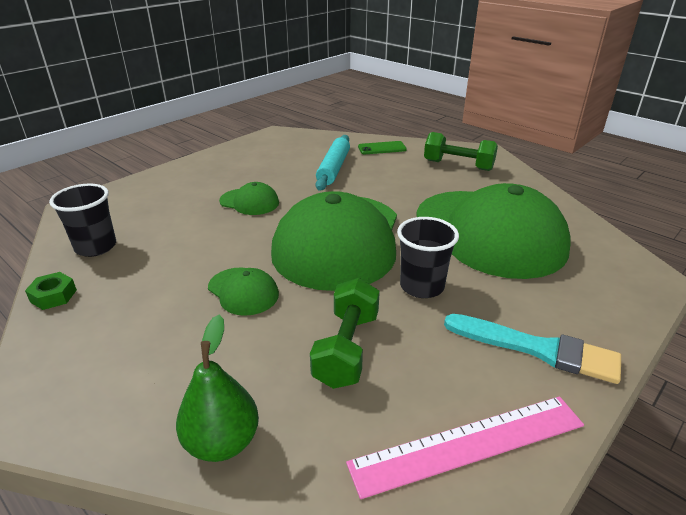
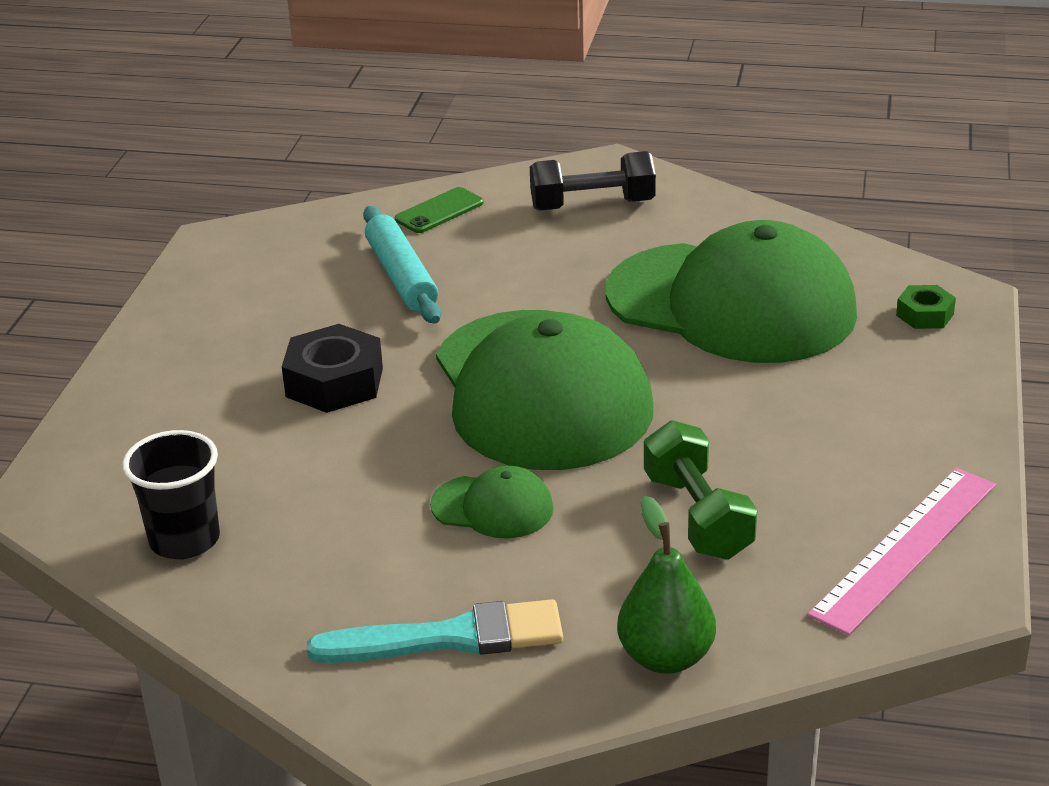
camera: 30 degrees left, 0 degrees up
(53, 296) = (229, 622): green nut -> green nut (925, 315)
(249, 202) = (334, 382): green cap -> black nut
(422, 286) = (713, 410): black cup -> none
(458, 165) = (592, 205): green dumbbell -> black dumbbell
(537, 349) = (900, 430): turquoise brush -> turquoise brush (450, 638)

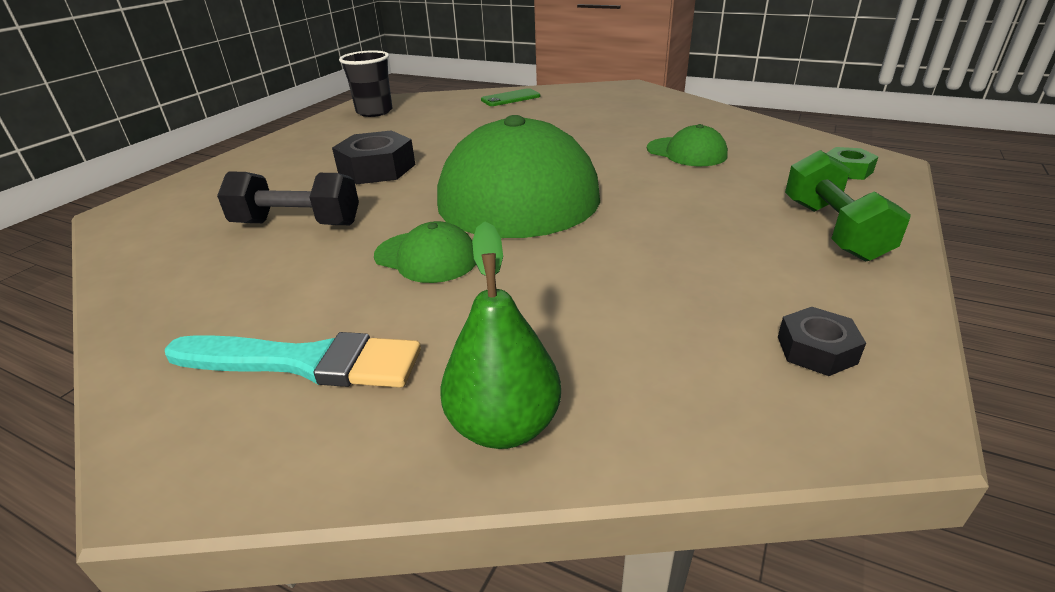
camera: 15 degrees right, 0 degrees up
(184, 540) = (180, 249): black cup -> black cup (374, 112)
(402, 276) = (465, 123): turquoise rolling pin -> none
(592, 205) = (608, 101): black dumbbell -> black dumbbell (297, 224)
(697, 516) = (602, 288): green dumbbell -> green dumbbell (833, 230)
(731, 304) = (686, 152): green cap -> green cap, size x0.42
(905, 548) = (816, 350): pink ruler -> black nut

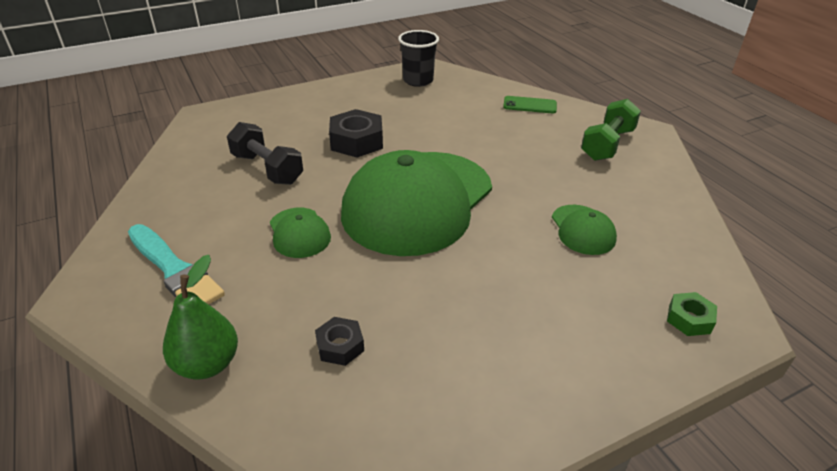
camera: 35 degrees right, 5 degrees up
(816, 350) = (411, 435): black nut -> black nut (340, 346)
(833, 230) = (575, 364): green dumbbell -> green dumbbell (607, 144)

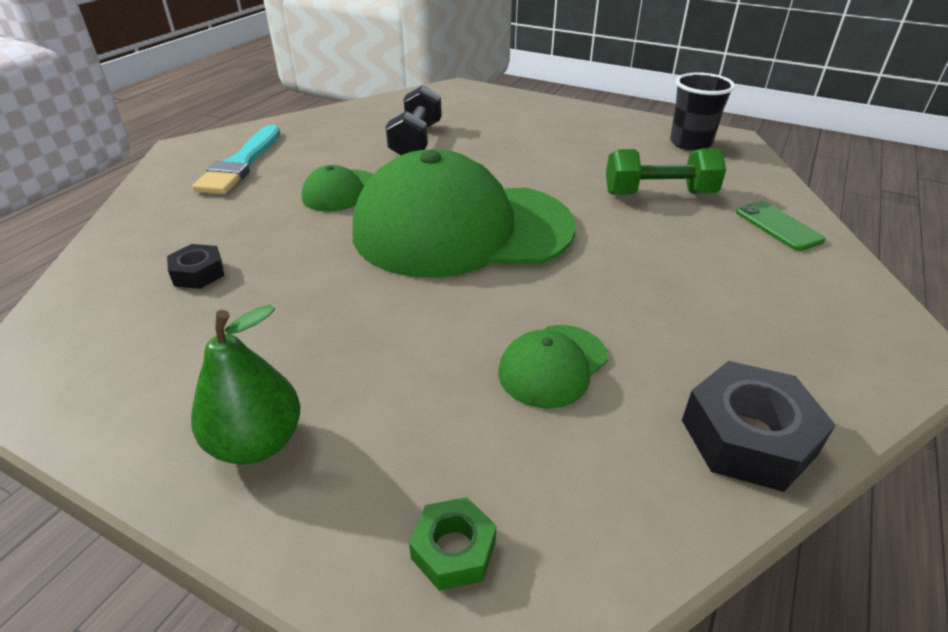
camera: 55 degrees right, 0 degrees up
(207, 364) = (139, 223): green pear -> green pear (257, 442)
(357, 141) = (520, 159): black nut -> black nut (748, 437)
(607, 144) = (798, 321): green dumbbell -> green dumbbell (659, 194)

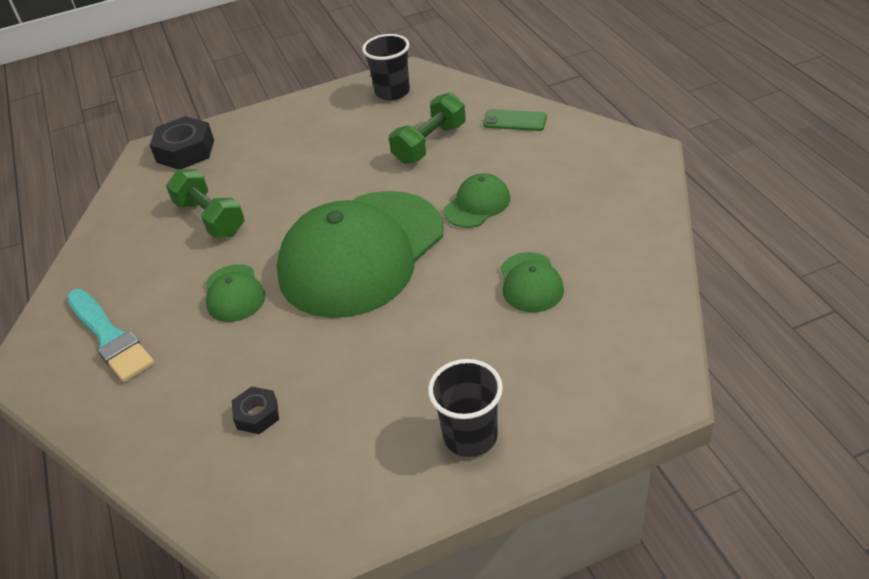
camera: 45 degrees left, 5 degrees up
(257, 442) = (470, 436): green pear -> black cup
(416, 141) = (210, 218): black dumbbell -> green dumbbell
(453, 550) = (612, 384): green nut -> none
(620, 264) = (477, 204): none -> green cap
(748, 437) = (641, 243): black nut -> black nut (185, 151)

